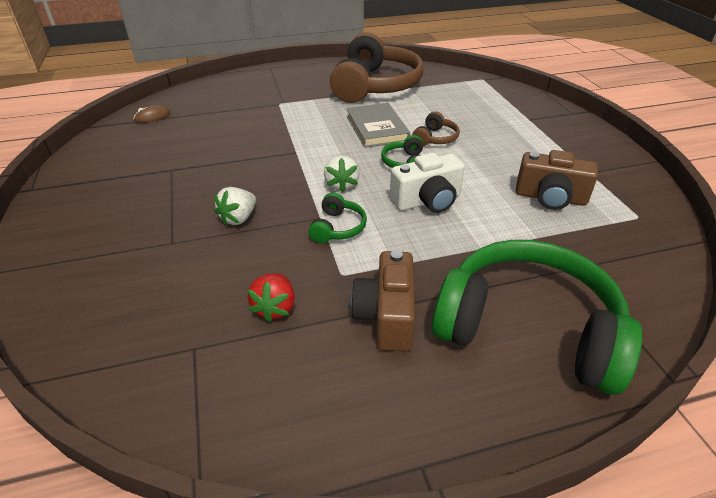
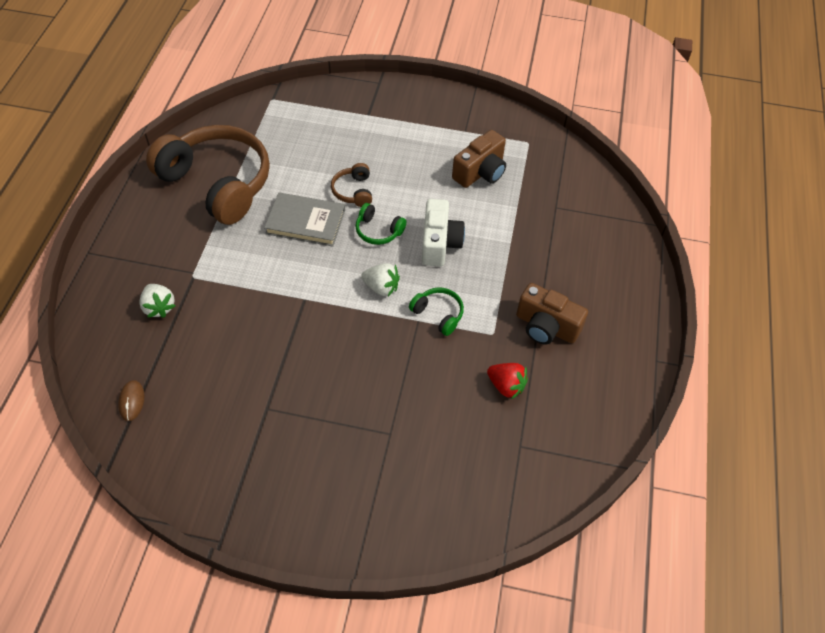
camera: 65 degrees left, 15 degrees up
(238, 218) = (384, 376): white strawberry -> white strawberry (159, 307)
(435, 138) = (353, 191): brown headphones -> brown headphones turned 150 degrees counterclockwise
(527, 328) = (591, 262): green headphones -> none

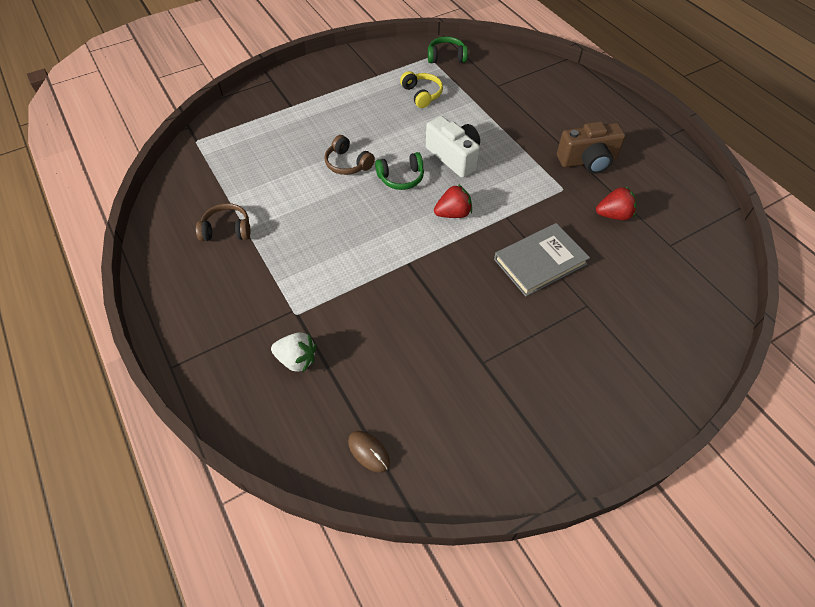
camera: 40 degrees left, 0 degrees up
(217, 183) = (227, 230): brown headphones -> brown headphones, size x0.41
(305, 222) = (338, 209): grey book -> grey book (540, 262)
(381, 287) = (453, 213): white strawberry -> red strawberry
(438, 314) = (513, 203): green headphones -> green headphones (446, 57)
(480, 172) = (422, 94): brown camera -> yellow headphones

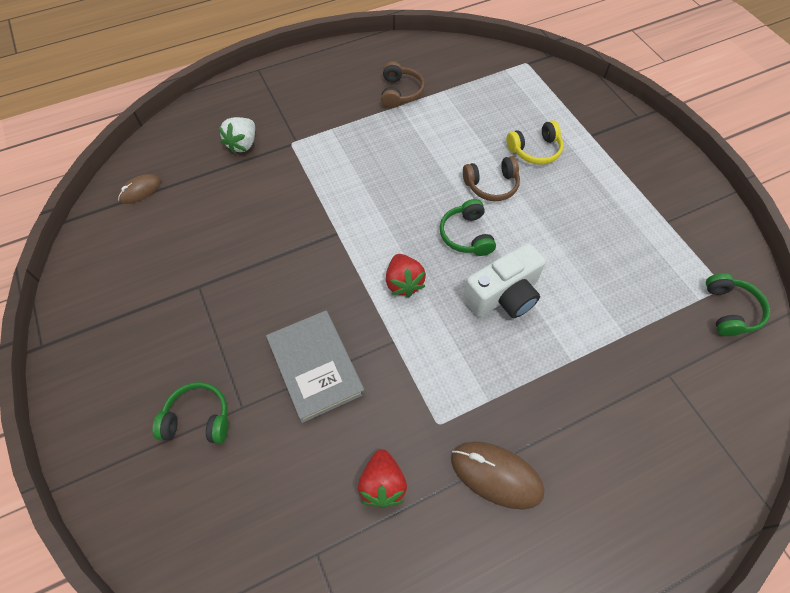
camera: 95 degrees right, 5 degrees up
(348, 163) = (491, 185): brown headphones -> brown headphones turned 150 degrees counterclockwise
(422, 94) = (631, 270): yellow headphones -> yellow headphones (535, 150)
(587, 161) = (496, 475): brown camera -> brown mouse
(606, 333) = (198, 419): none -> green headphones

